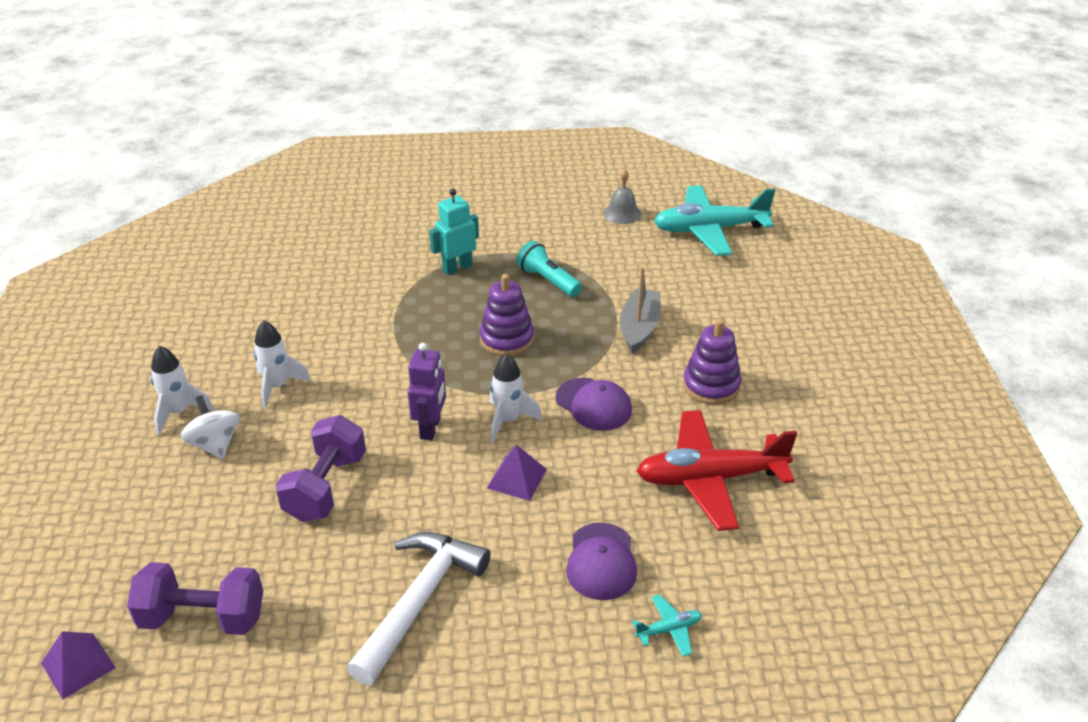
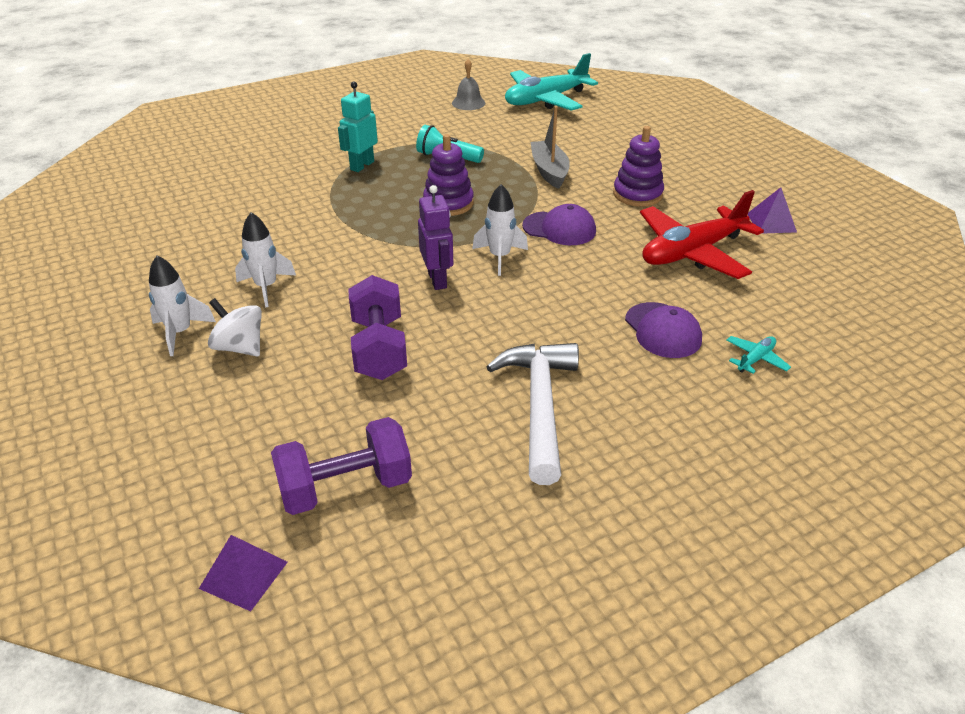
camera: 25 degrees left, 0 degrees up
(516, 478) = (543, 294): purple pyramid -> purple pyramid (771, 222)

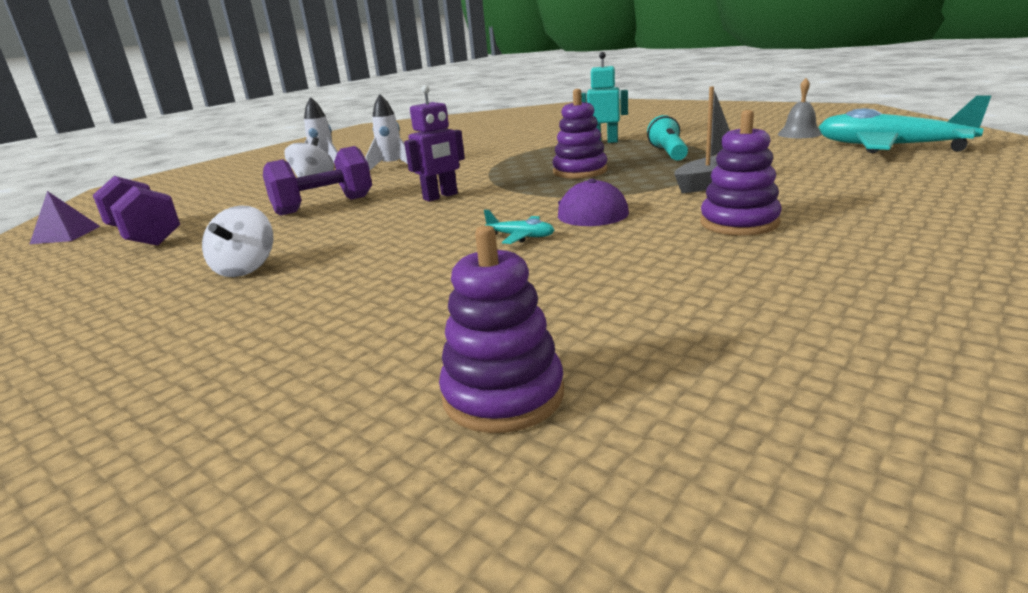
camera: 70 degrees right, 15 degrees down
(499, 257) = (502, 204): white rocket -> none
(540, 406) = (246, 268): white hammer -> white spinning top
(662, 330) = (411, 294): purple cap -> none
(692, 252) = (628, 277): red plane -> none
(755, 359) = (369, 365): turquoise plane -> turquoise plane (521, 237)
(771, 222) = (823, 314): purple pyramid -> none
(807, 323) = (503, 395): none -> purple stacking toy

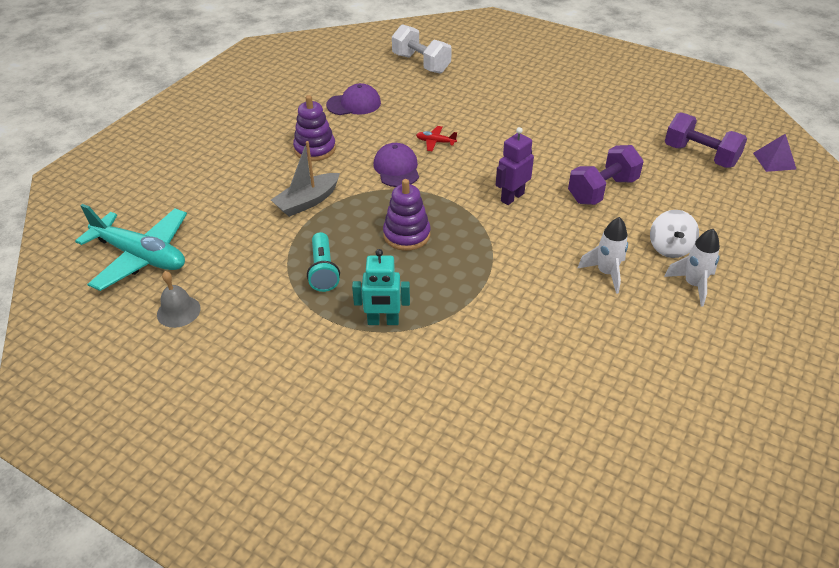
camera: 170 degrees right, 20 degrees up
(246, 268) = (579, 121): white spinning top -> none
(503, 395) = (421, 63): purple stacking toy -> white dumbbell
(521, 237) = (435, 142): turquoise plane -> red plane
(693, 287) = (354, 104): none -> purple cap

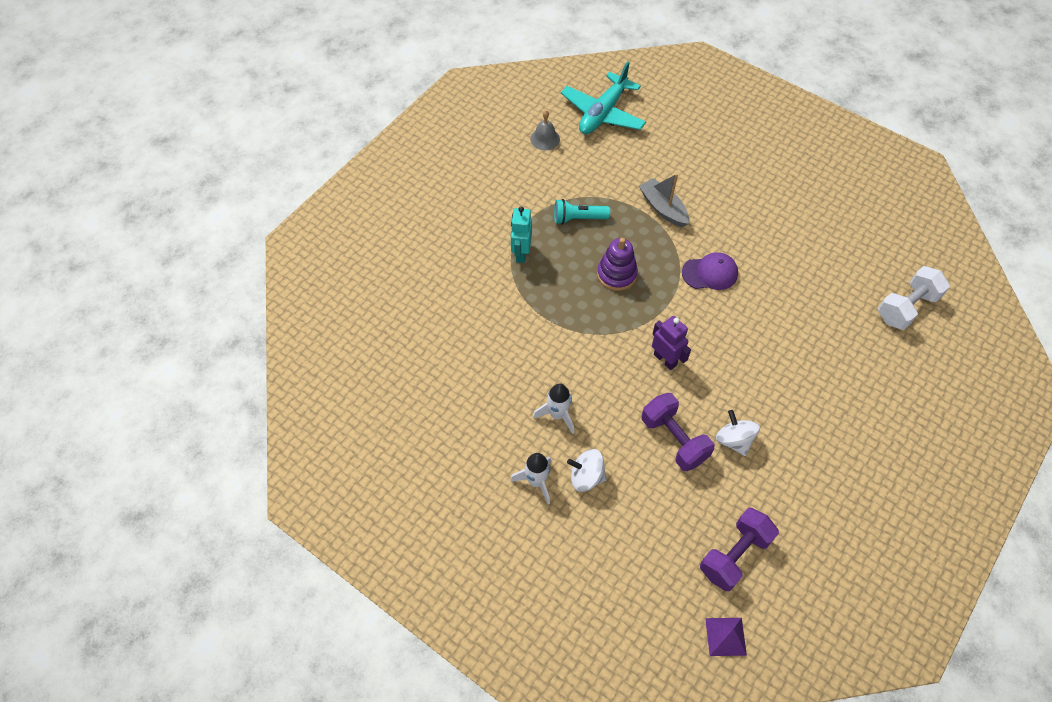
camera: 95 degrees right, 15 degrees up
(315, 149) = (739, 213): purple stacking toy -> none
(354, 104) = (817, 244): purple cap -> none
(435, 142) = (753, 307): red plane -> none
(588, 155) = (734, 440): none -> white spinning top

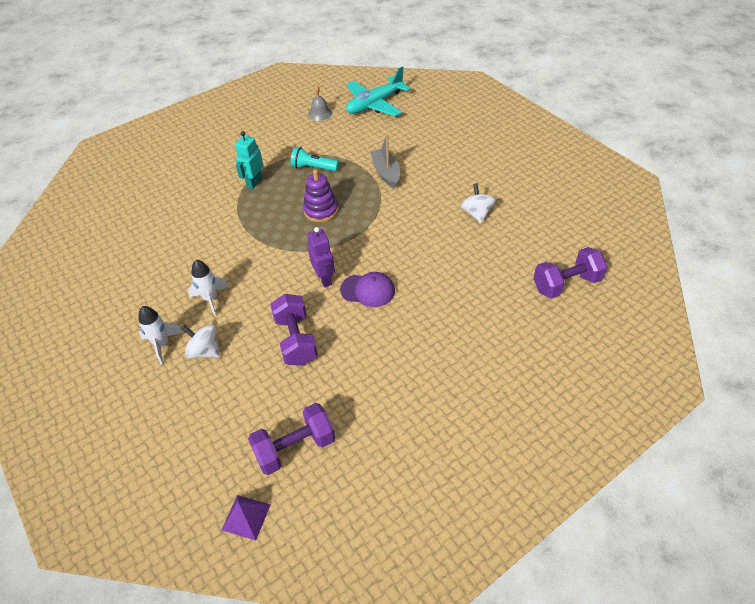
camera: 20 degrees right, 10 degrees down
(710, 273) = (399, 224): purple cap -> purple cap (368, 290)
(734, 440) = (348, 353): white spinning top -> white spinning top (477, 213)
(906, 307) = (566, 284): white dumbbell -> purple dumbbell

